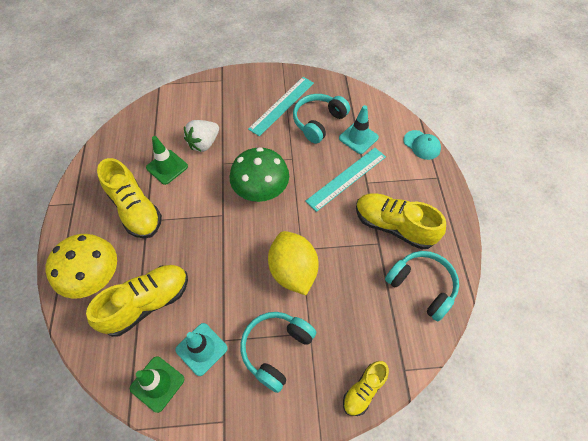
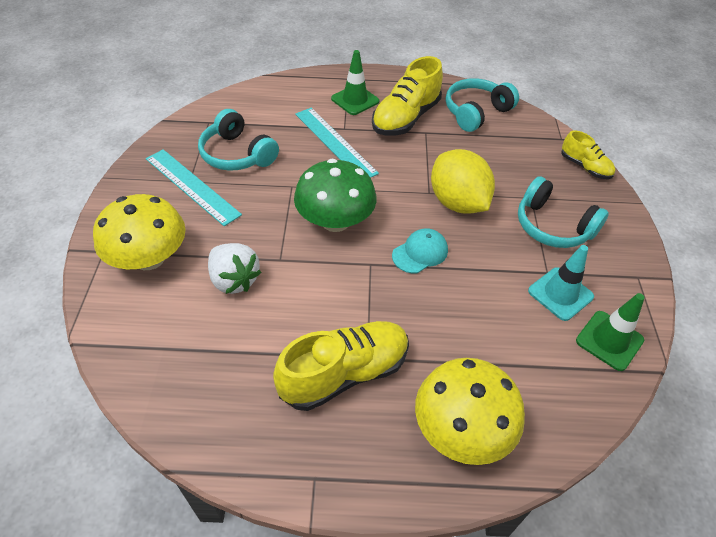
camera: 85 degrees left, 10 degrees down
(147, 303) = (504, 353): yellow shoe -> none
(167, 167) = (269, 330): green traffic cone -> green traffic cone (355, 100)
(218, 101) = (149, 258): none -> yellow mushroom
(293, 271) = (457, 202): yellow lemon -> yellow lemon turned 75 degrees clockwise
(358, 138) = (275, 124): turquoise traffic cone -> none
(422, 145) = (301, 80): turquoise cap -> turquoise cap (420, 253)

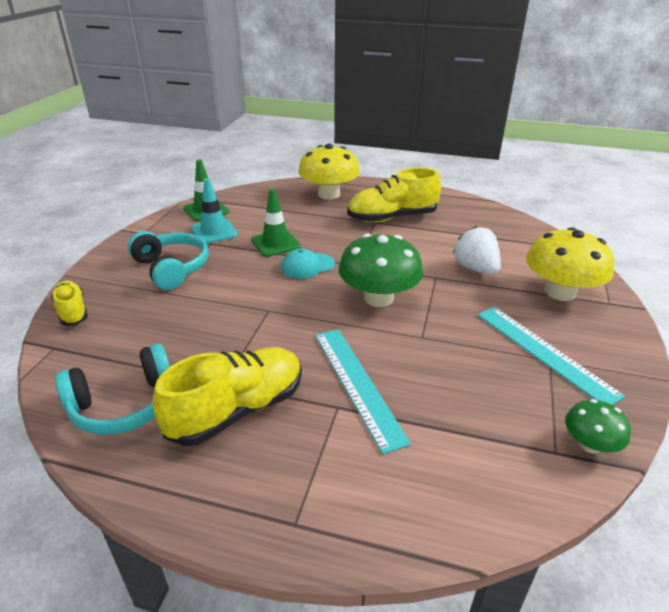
camera: 165 degrees left, 15 degrees down
(185, 128) = (590, 444): none -> green mushroom
(237, 154) = (495, 386): turquoise headphones -> none
(355, 100) = (302, 461): green traffic cone -> green traffic cone (275, 243)
(457, 202) = (245, 297): yellow lemon -> none

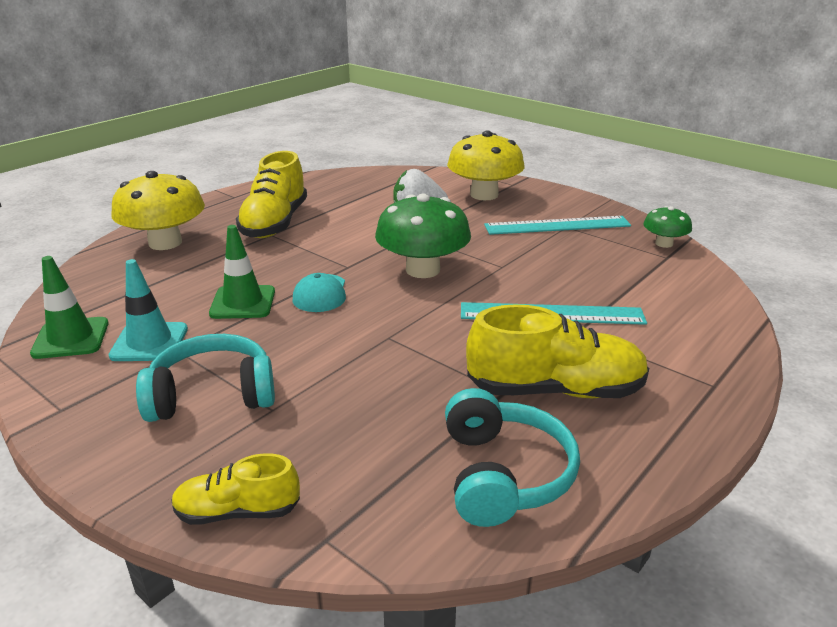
camera: 65 degrees left, 5 degrees down
(237, 410) = (555, 390): yellow shoe -> yellow shoe turned 105 degrees clockwise

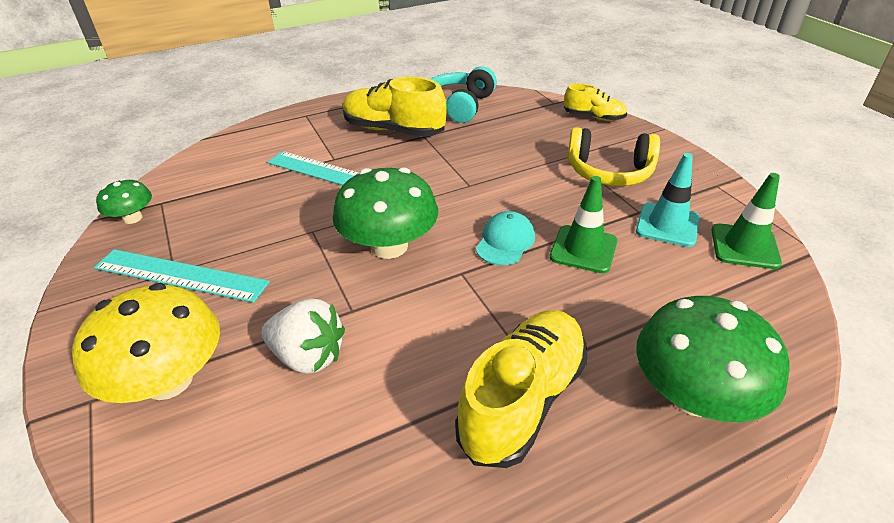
camera: 155 degrees left, 10 degrees up
(165, 243) = (694, 395): yellow mushroom -> green mushroom
(212, 395) = (609, 172): turquoise headphones -> yellow headphones

